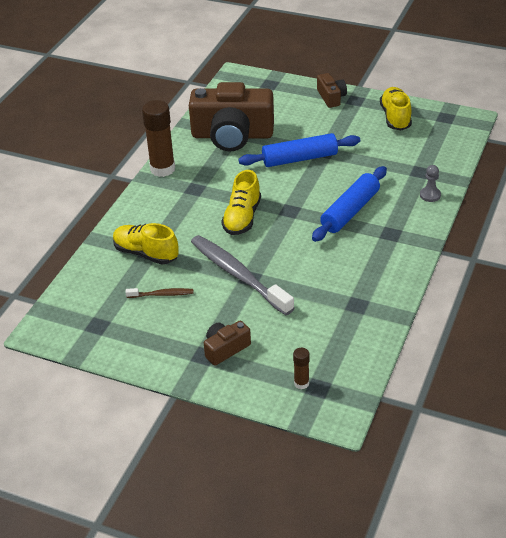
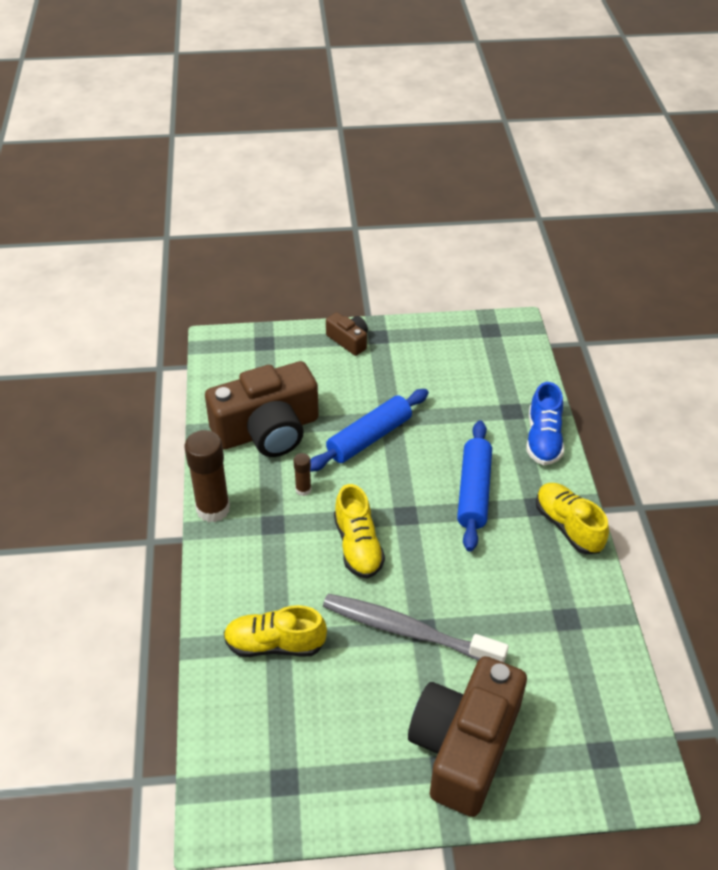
camera: 30 degrees left, 5 degrees up
(161, 294) = (335, 699): brown toothbrush -> none
(225, 349) = (464, 746): brown camera -> brown camera, size x2.19
(301, 383) = (581, 757): brown glue stick -> brown glue stick (303, 490)
(395, 117) = (437, 346): yellow shoe -> yellow shoe (568, 526)
(430, 195) = (543, 439): grey pawn -> blue shoe

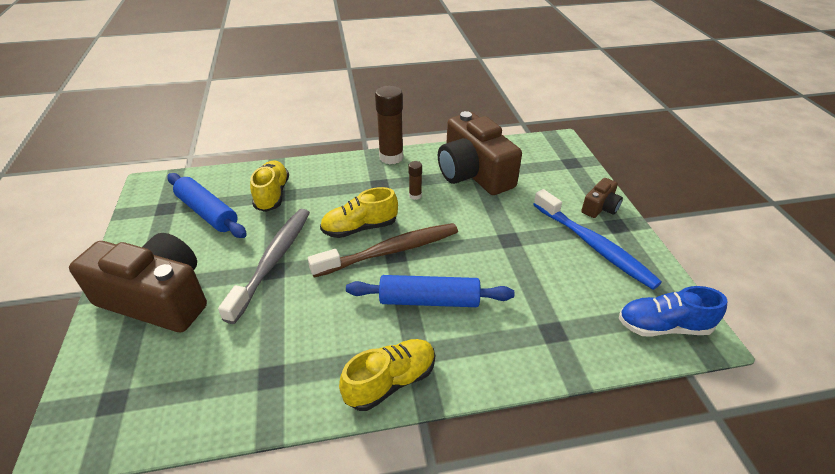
camera: 85 degrees right, 5 degrees down
(369, 438) = (481, 227): blue rolling pin -> blue rolling pin (208, 212)
(400, 519) = (390, 251): none -> brown toothbrush
(405, 359) = (593, 245): none -> blue toothbrush
(543, 439) = (518, 361): blue shoe -> blue shoe (663, 326)

